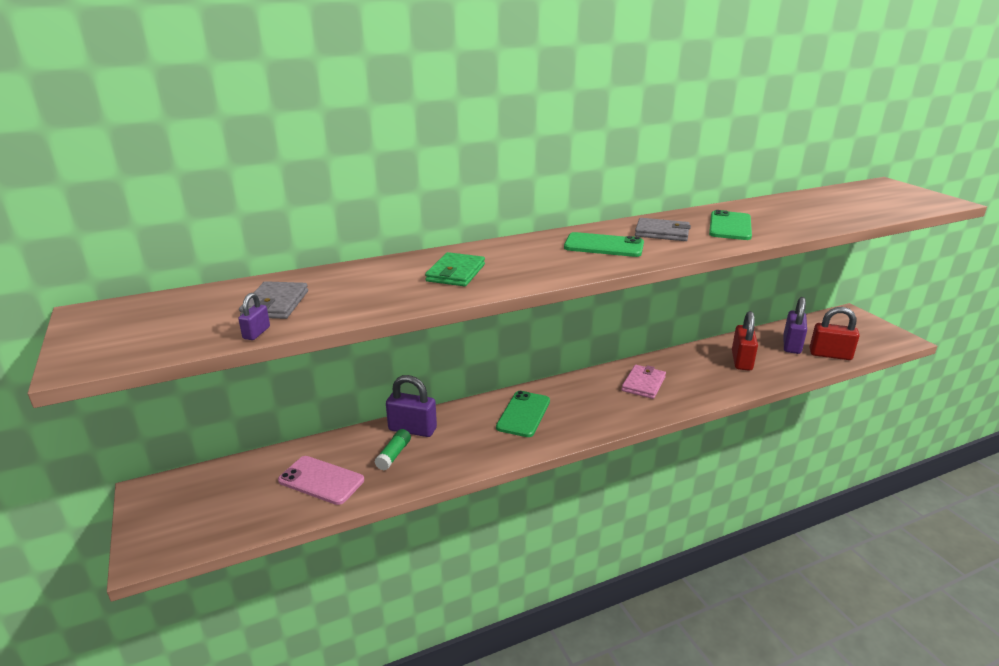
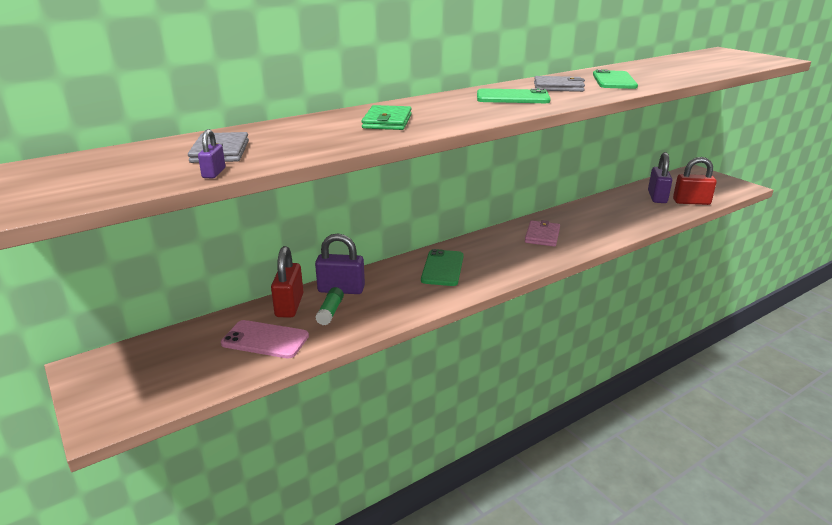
camera: 10 degrees left, 0 degrees up
(741, 361) = (620, 212): red padlock -> red padlock (289, 305)

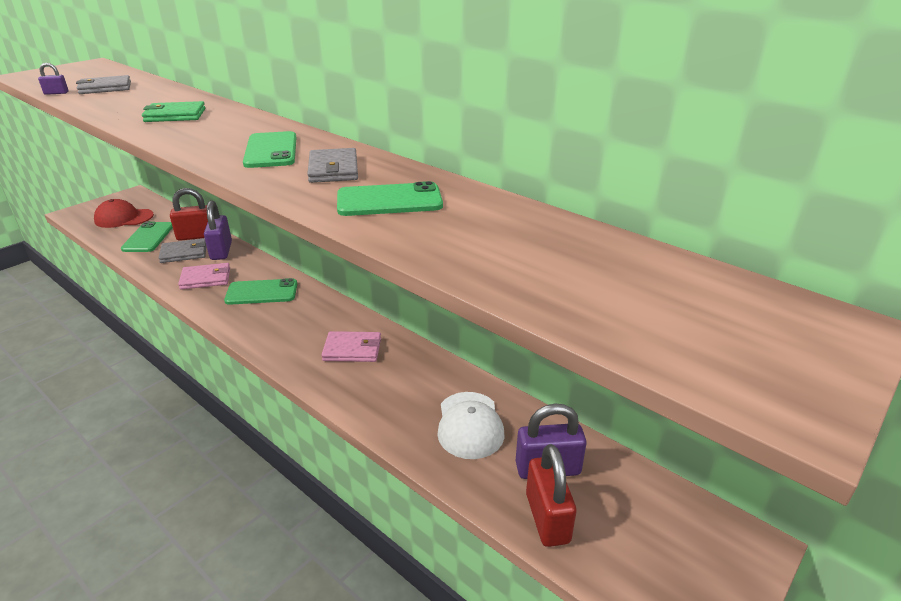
camera: 75 degrees right, 5 degrees up
(178, 366) = (124, 218): none -> red cap
(265, 340) = (148, 237): pink phone -> green phone
(330, 312) = (184, 253): green glue stick -> grey wallet
(400, 296) = (206, 278): none -> pink wallet
(624, 210) = (469, 425): none -> white cap

